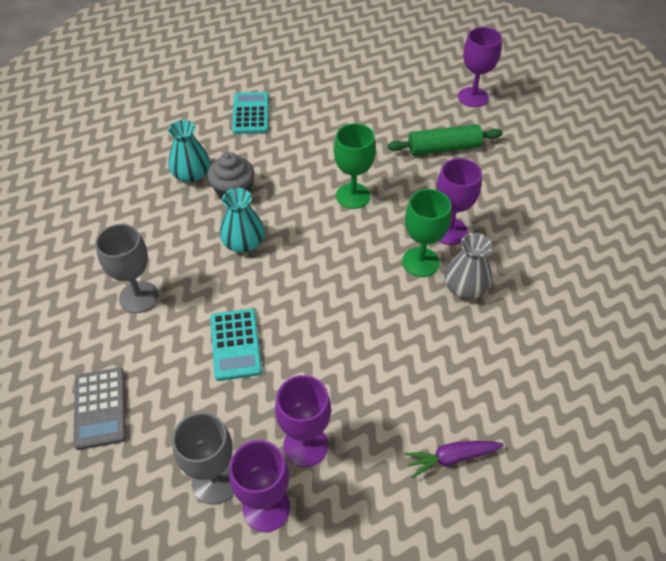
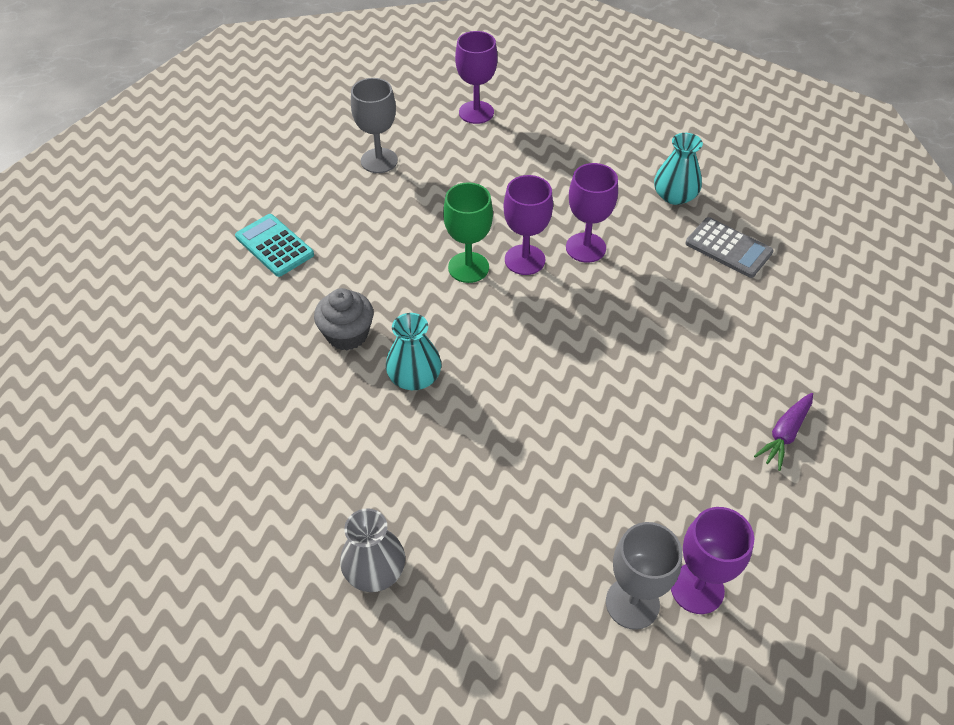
camera: 40 degrees left, 0 degrees up
(100, 408) = (455, 628): grey calculator -> grey calculator (728, 248)
(139, 297) = (369, 499): grey goblet -> grey goblet (379, 161)
(191, 174) = (281, 344): turquoise vase -> turquoise vase (674, 196)
(236, 344) = (515, 474): turquoise calculator -> none
(305, 445) = (670, 513): purple goblet -> purple goblet (524, 260)
(420, 262) = (591, 290): green goblet -> none
(443, 148) = (501, 175): green rolling pin -> none
(465, 287) = (649, 288): grey vase -> grey vase (374, 569)

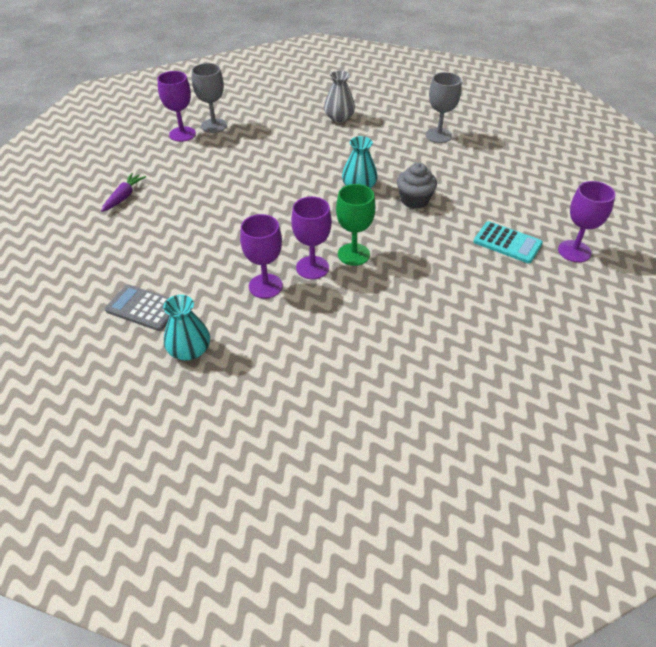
camera: 165 degrees right, 5 degrees down
(379, 161) = (479, 331): grey goblet -> grey goblet (438, 135)
(476, 112) = (415, 412): purple goblet -> purple goblet (574, 251)

